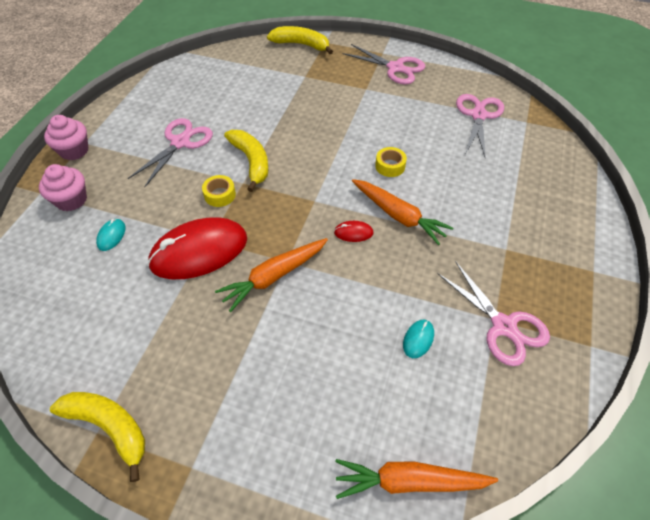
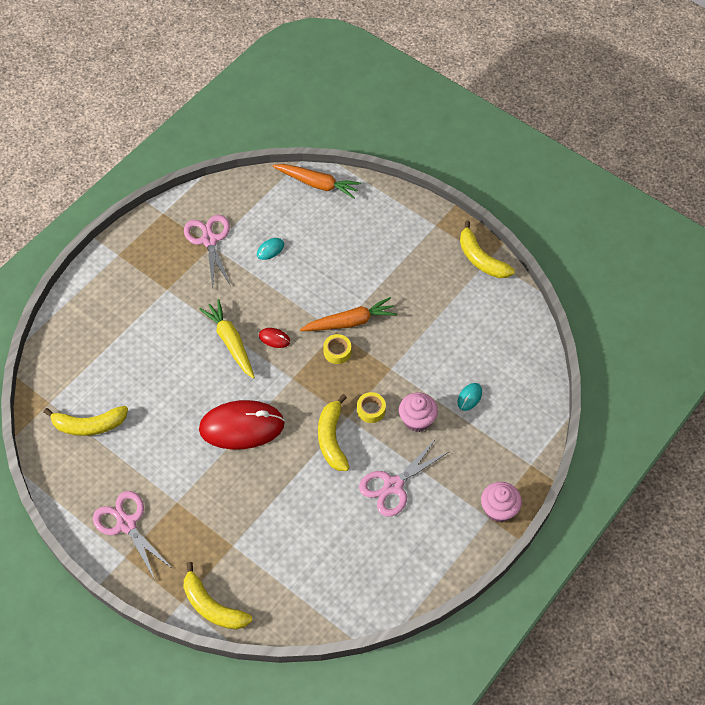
camera: 160 degrees left, 5 degrees up
(71, 200) = (502, 446): pink cupcake -> pink cupcake (417, 420)
(199, 251) = (401, 360): red mouse -> red mouse (241, 427)
(390, 166) = (209, 393): yellow tape -> yellow tape (337, 351)
(398, 215) = (230, 342): orange carrot -> yellow carrot
(478, 115) = (89, 425): pink scissors -> yellow banana

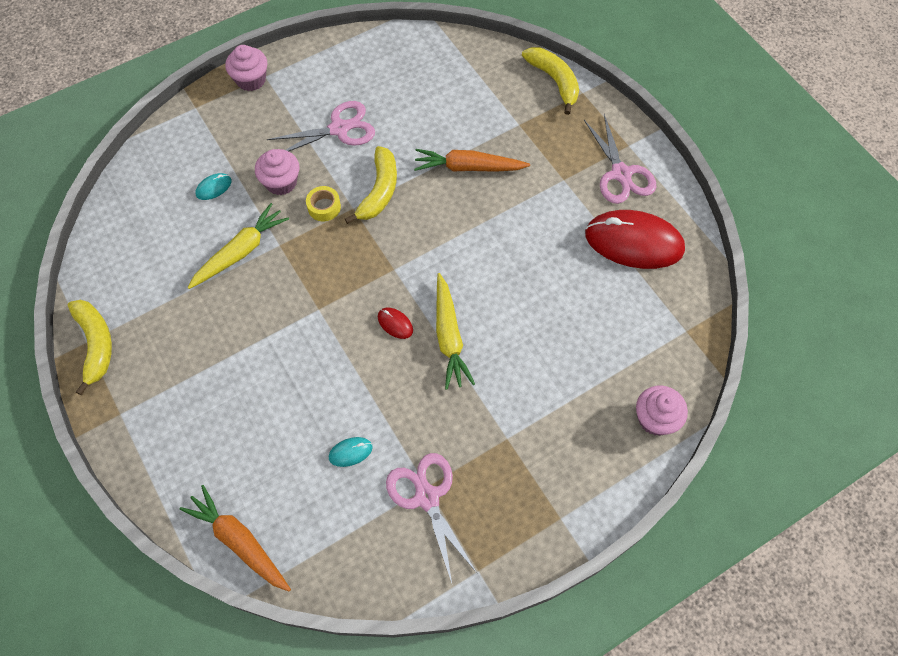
camera: 160 degrees left, 5 degrees up
(64, 333) = (655, 418): none -> pink cupcake
(89, 425) = (643, 289): yellow banana -> none
(209, 240) = (427, 497): pink scissors -> pink scissors turned 150 degrees clockwise
(241, 427) = (470, 233): red mouse -> red mouse (634, 242)
(337, 351) = (329, 283): yellow tape -> none
(350, 322) = (297, 315): orange carrot -> orange carrot (468, 167)
(417, 354) = (241, 252): none -> yellow carrot

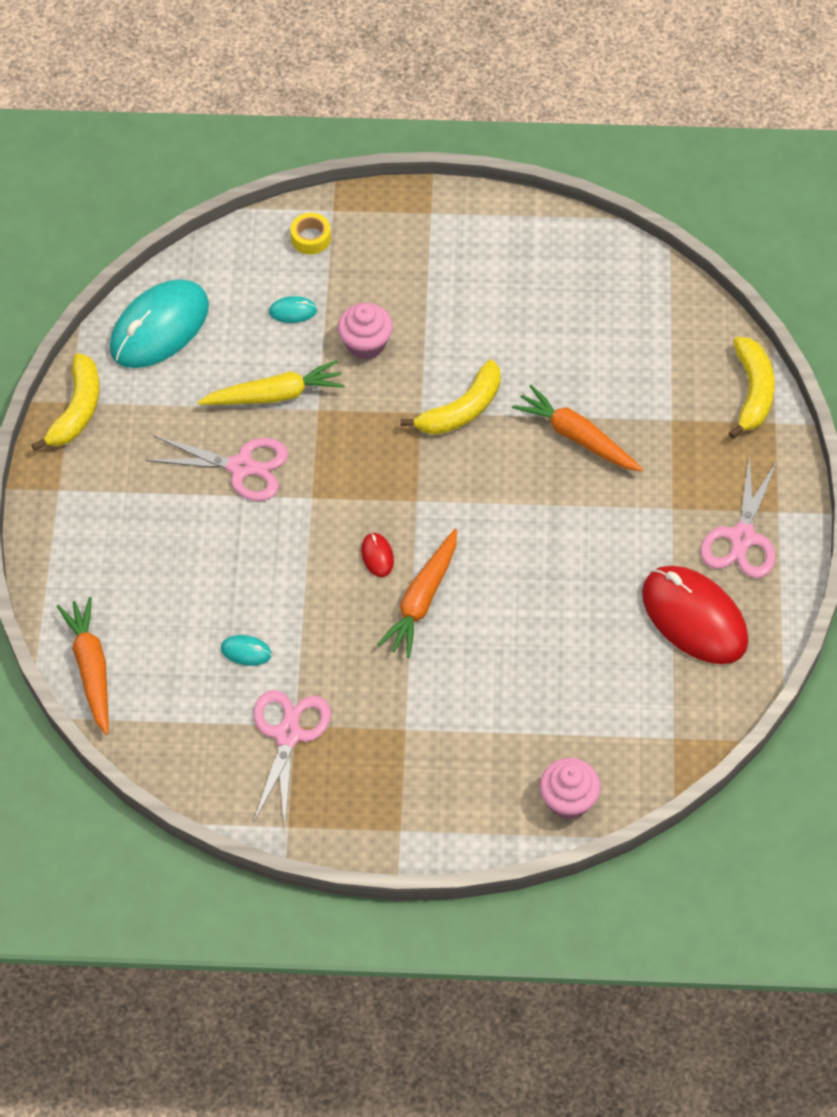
camera: 35 degrees right, 5 degrees down
(121, 250) = (159, 327): none -> turquoise mouse
(251, 80) = (413, 209): pink cupcake -> none
(324, 207) = (391, 395): yellow tape -> yellow tape (311, 238)
(339, 129) = (468, 317): pink scissors -> pink scissors (241, 467)
(449, 336) = (422, 600): yellow carrot -> orange carrot

